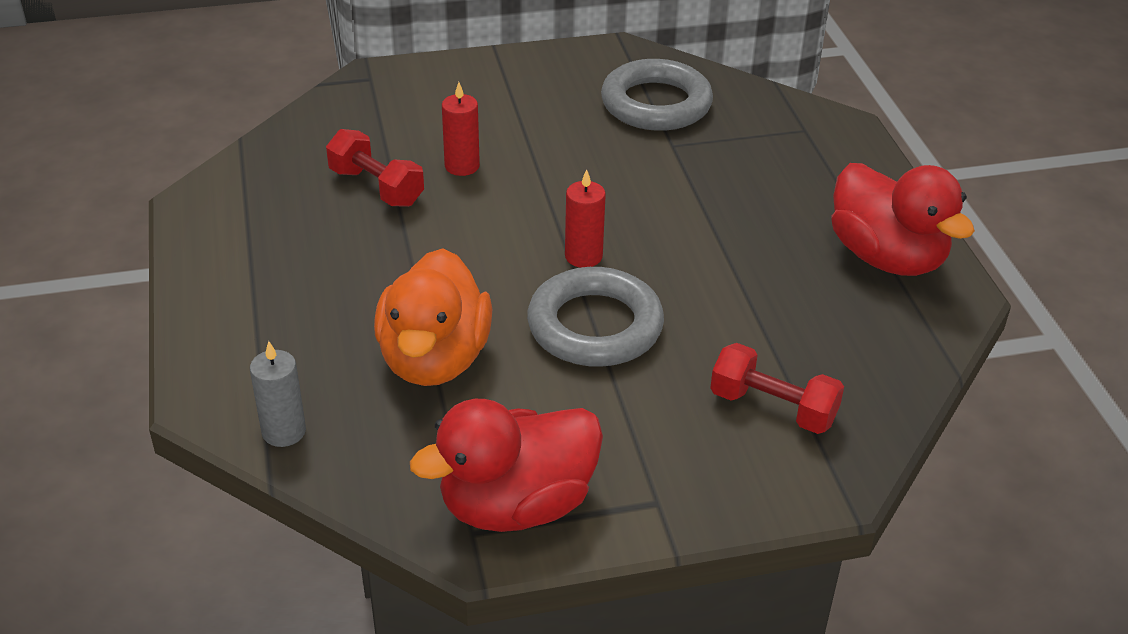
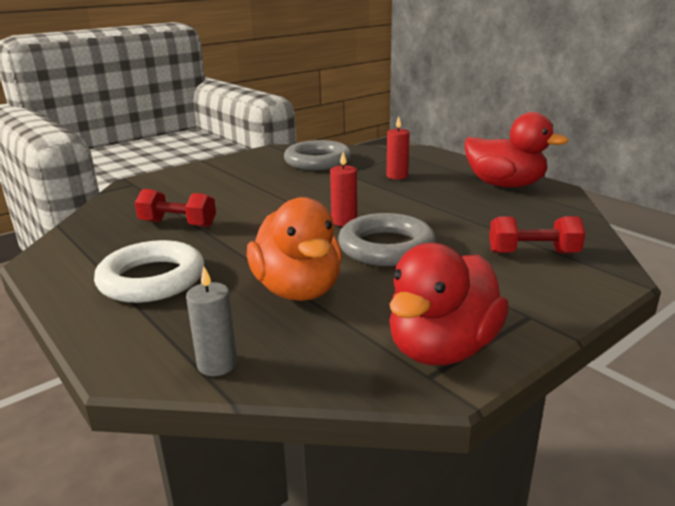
camera: 25 degrees left, 15 degrees down
(291, 280) = (152, 279): none -> white ring
(462, 166) = (228, 204): red candle -> red candle (397, 176)

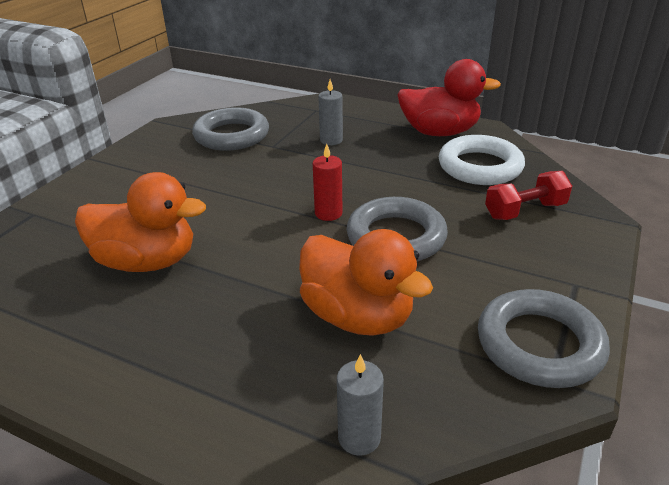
camera: 25 degrees left, 10 degrees up
(152, 279) = (188, 349): white ring -> white ring (480, 166)
(178, 224) = (147, 261): red dumbbell -> orange duck
(397, 176) = (331, 140): red candle -> grey candle
(442, 349) = (539, 344): red duck -> grey ring

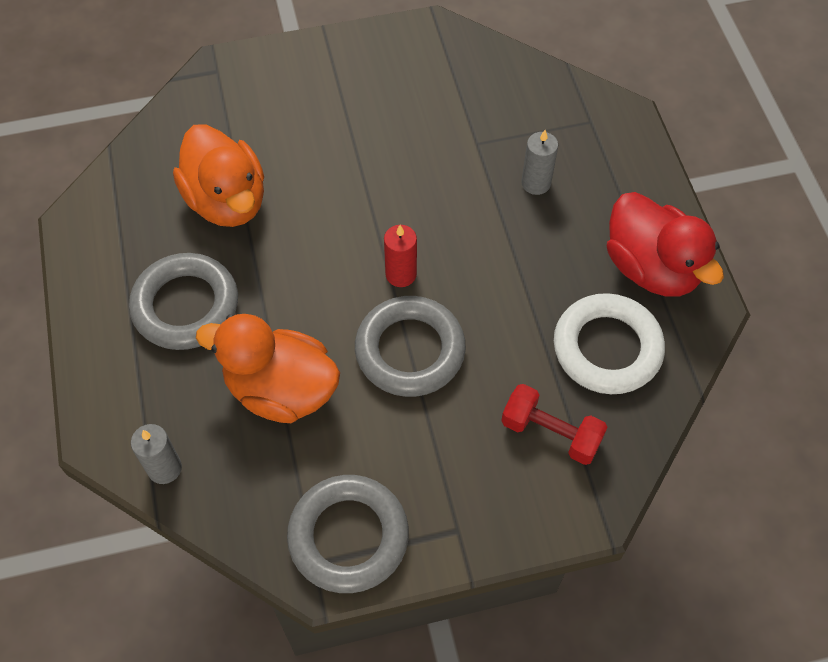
camera: 50 degrees right, 25 degrees up
(231, 135) = (464, 94): grey ring -> grey ring (186, 306)
(358, 316) = (281, 390): orange duck -> orange duck turned 105 degrees clockwise

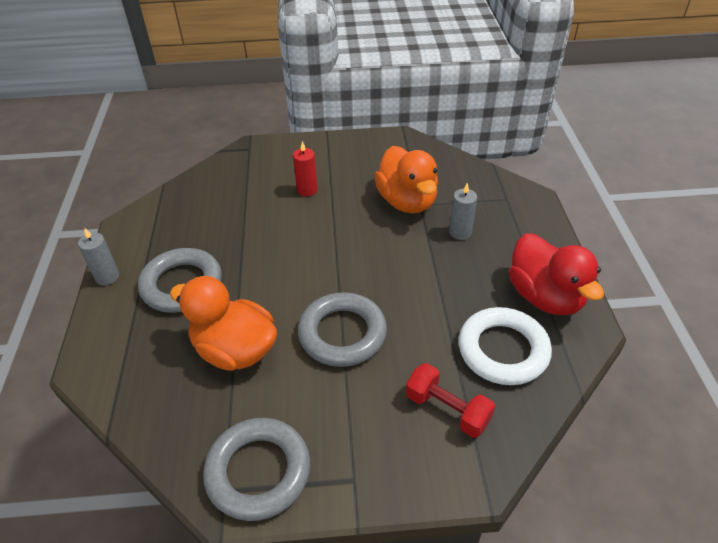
camera: 10 degrees right, 15 degrees down
(164, 468) = (126, 396): grey candle -> grey candle (107, 277)
(227, 201) = (232, 222): orange duck -> orange duck (407, 201)
(401, 274) = (347, 281): red candle -> red candle (307, 190)

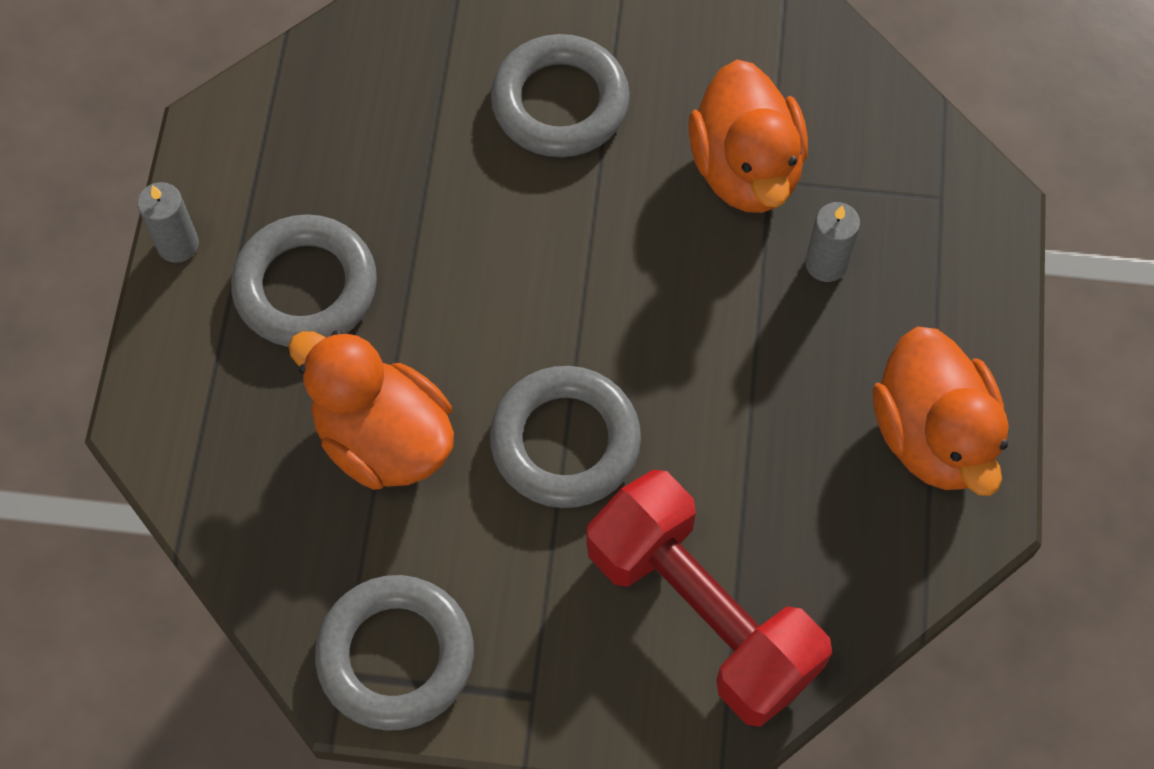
camera: 10 degrees right, 20 degrees up
(307, 190) = (560, 103): red candle -> grey ring
(447, 409) = (702, 613): red dumbbell -> red dumbbell, size x1.90
(503, 350) = (824, 526): white ring -> none
(545, 297) = (932, 435): red duck -> orange duck

